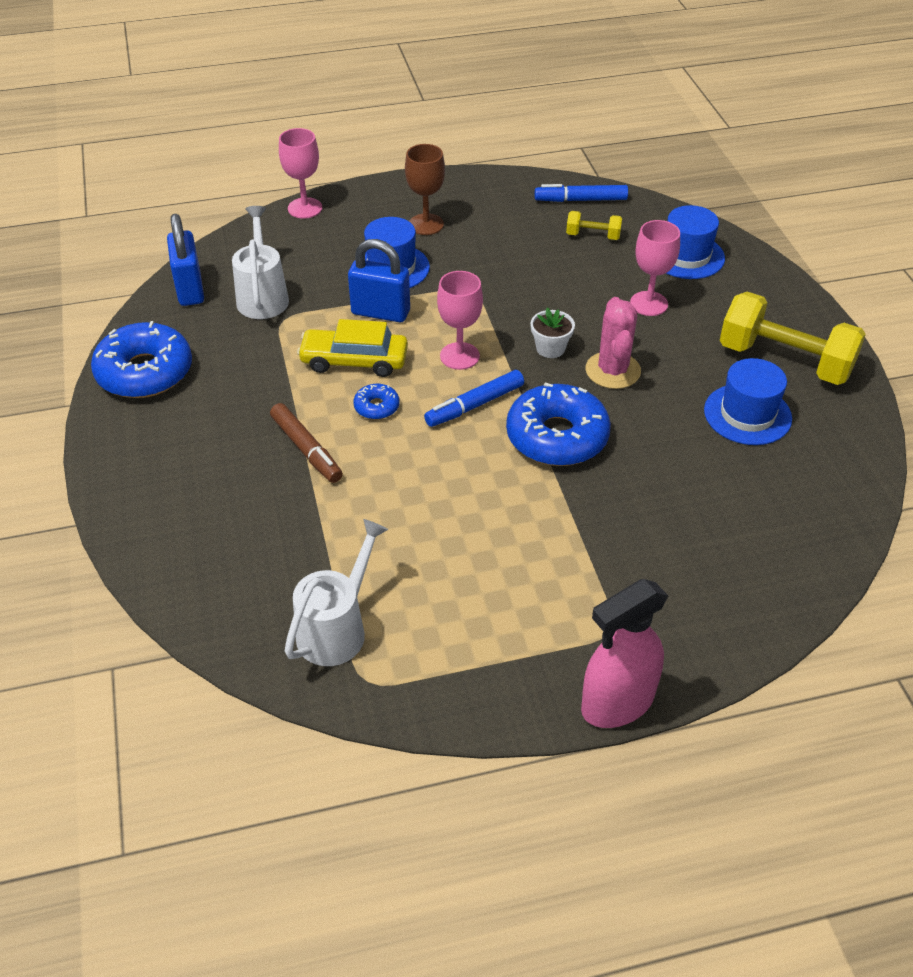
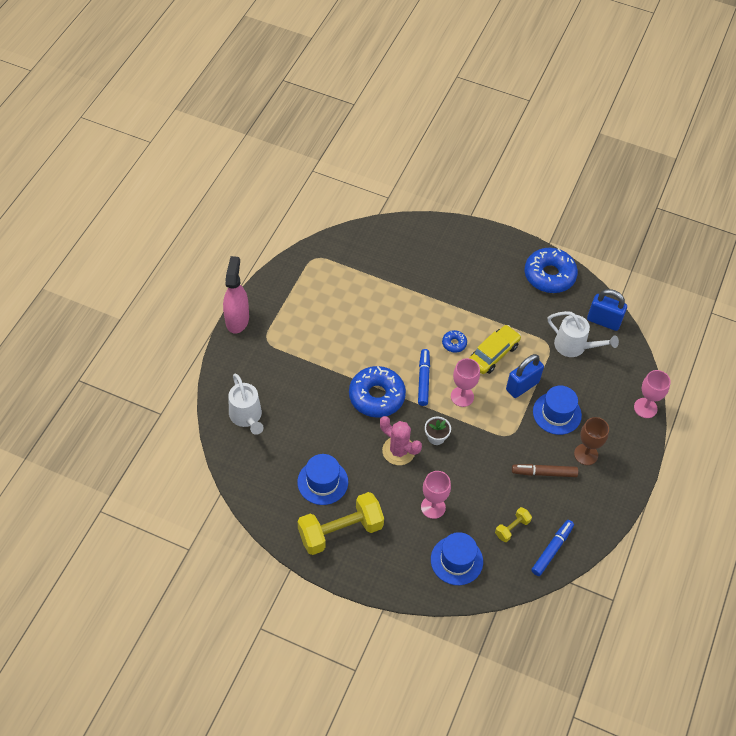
camera: 125 degrees right, 10 degrees up
(306, 449) = (448, 304): brown marker -> brown marker (544, 473)
(337, 628) = (345, 262): white watering can -> white watering can (247, 417)

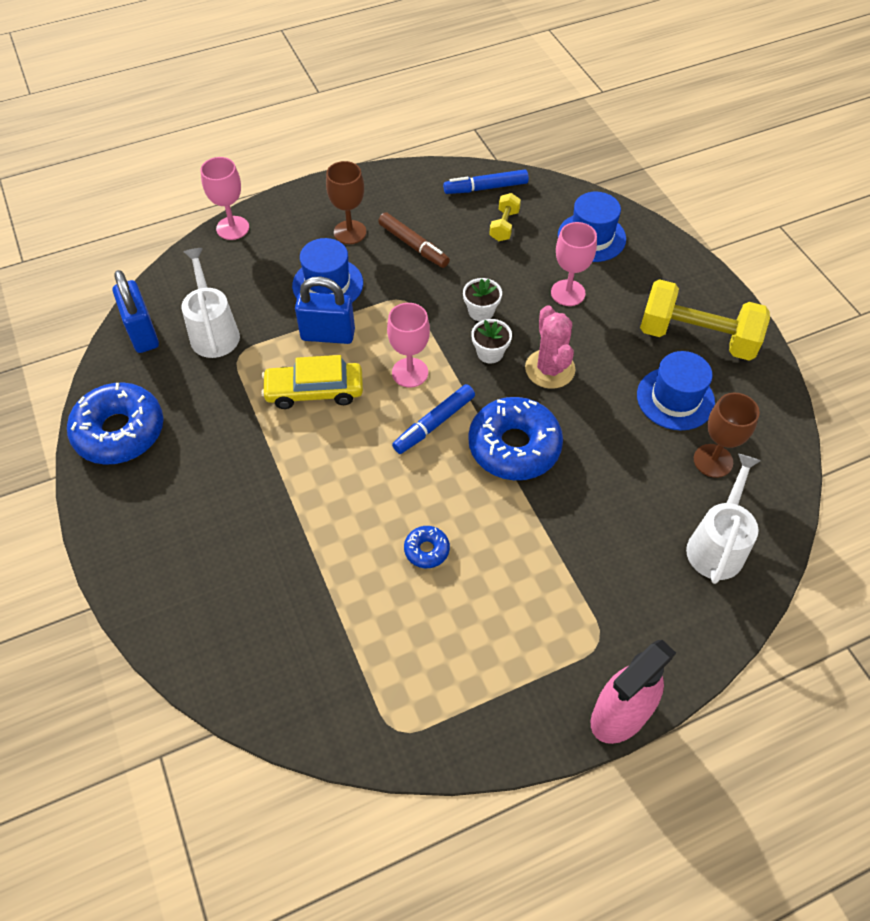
camera: 135 degrees left, 0 degrees up
(278, 459) = (713, 461): none -> brown goblet
(454, 343) = (345, 438): blue donut -> blue donut (426, 550)
(465, 458) = (481, 311): none -> white flower pot
(512, 528) = (504, 226): yellow dumbbell -> yellow dumbbell turned 75 degrees counterclockwise

